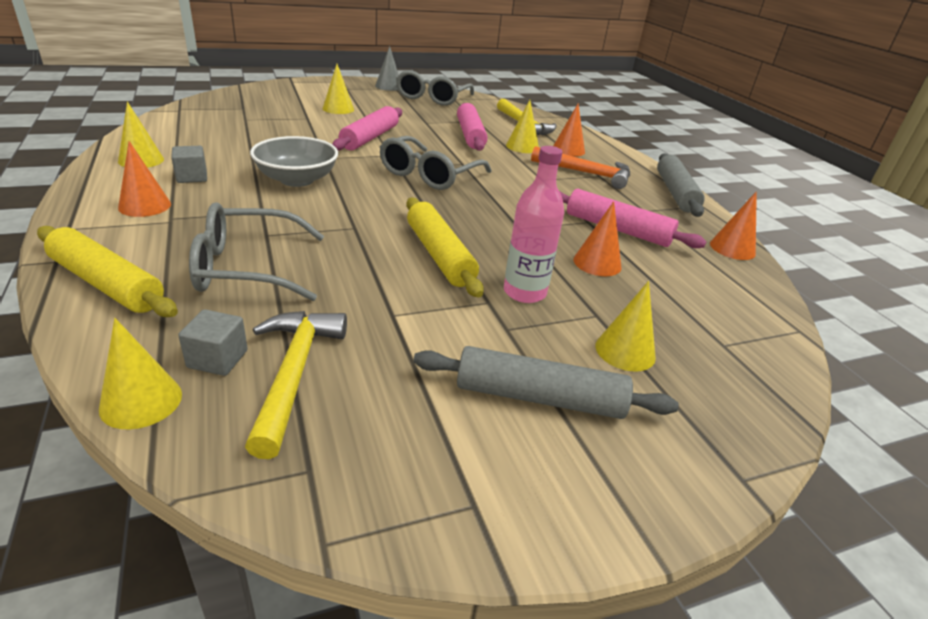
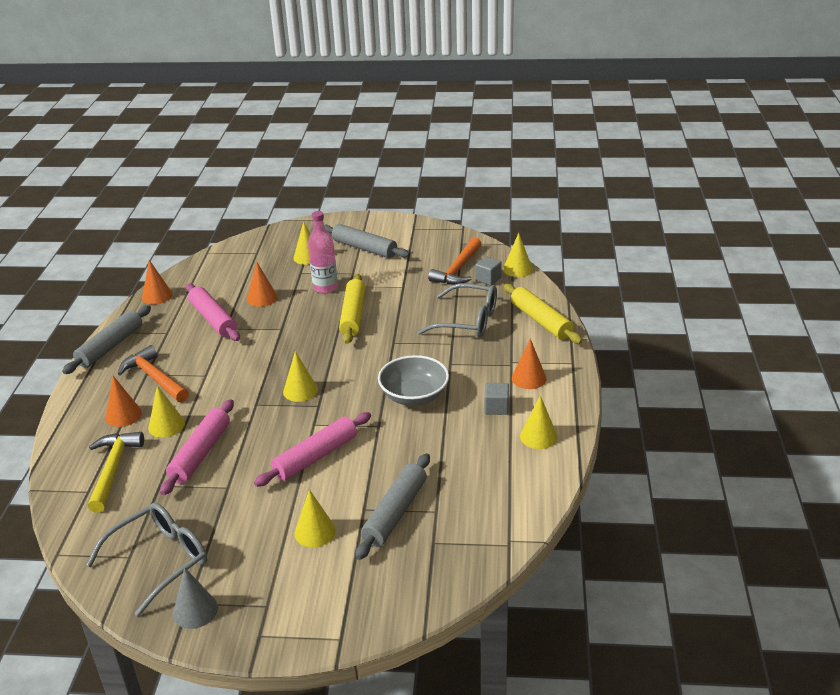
camera: 150 degrees left, 0 degrees up
(280, 117) = (395, 513): none -> grey rolling pin
(294, 374) = (458, 269): yellow hammer -> orange hammer
(429, 175) = (300, 390): grey glasses -> yellow cone

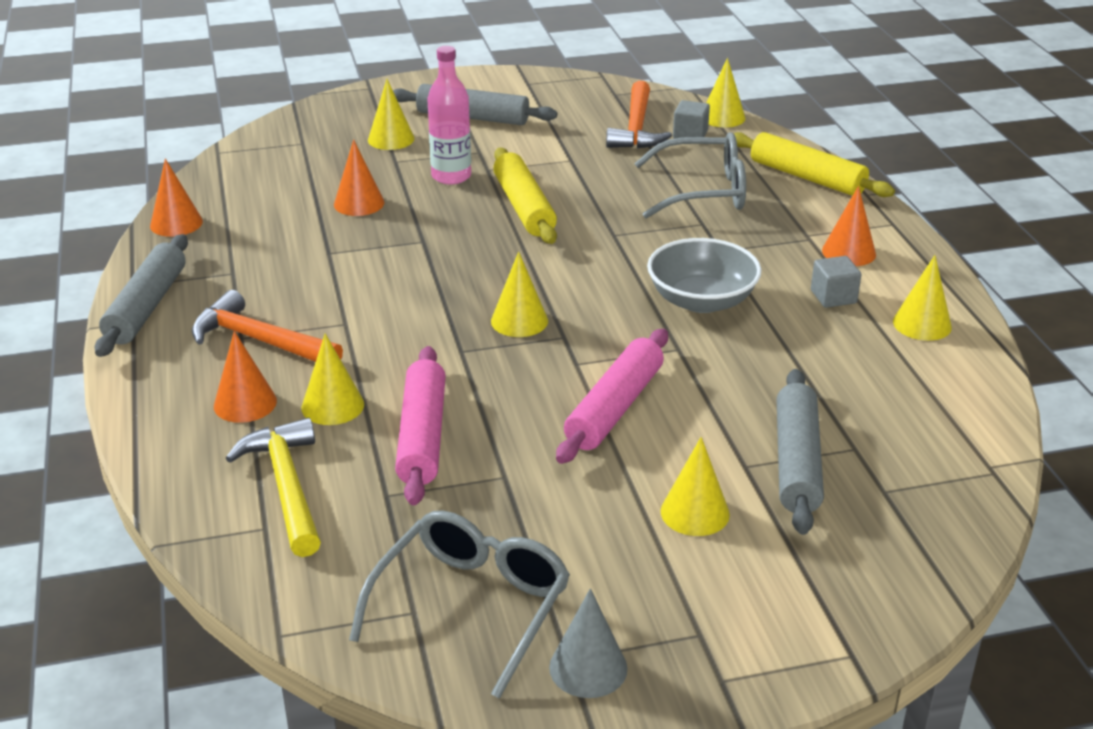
camera: 20 degrees left, 0 degrees up
(213, 319) = (299, 243): pink rolling pin -> none

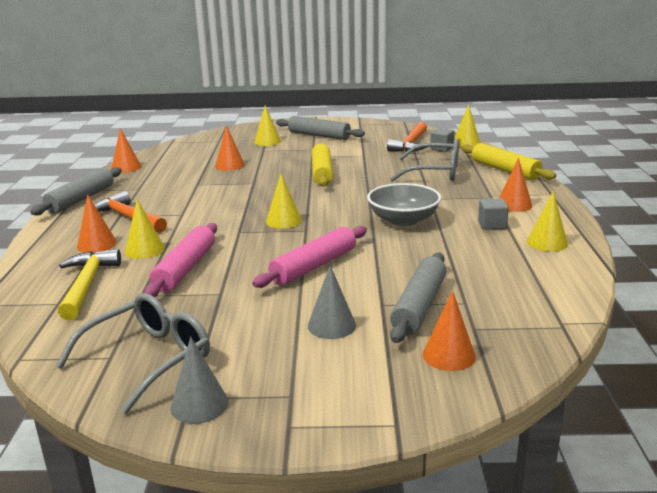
camera: 15 degrees right, 10 degrees down
(451, 176) = (289, 158): pink bottle -> none
(695, 512) = (331, 325): yellow cone -> grey cone
(870, 540) = (449, 355): none -> orange cone

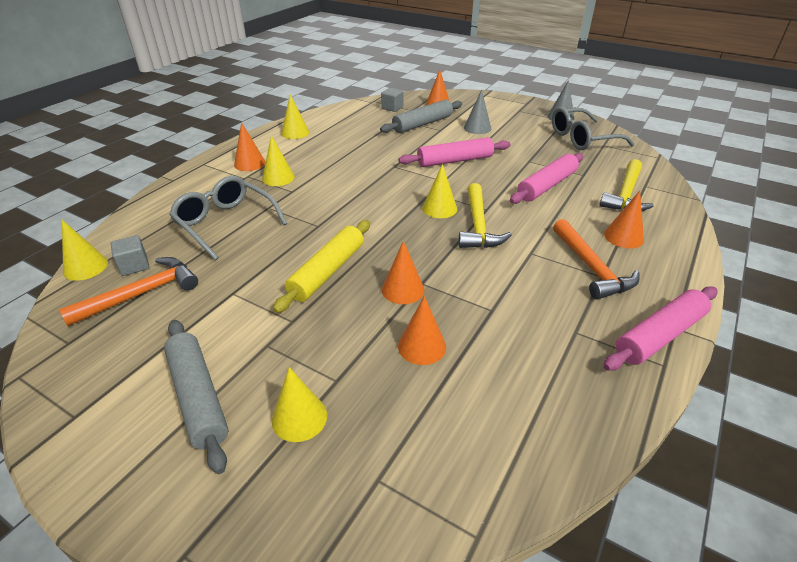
camera: 150 degrees left, 15 degrees up
(81, 199) = (659, 335): grey rolling pin -> pink rolling pin
(126, 167) = (593, 424): orange cone -> orange cone (403, 289)
(144, 250) = (577, 215): yellow cone -> yellow cone (278, 178)
(237, 219) = (478, 225): none -> yellow hammer
(403, 220) = (348, 177): grey bowl -> none
(492, 225) = (299, 153): grey cube -> grey cube (392, 108)
(505, 170) = (167, 202): yellow rolling pin -> none

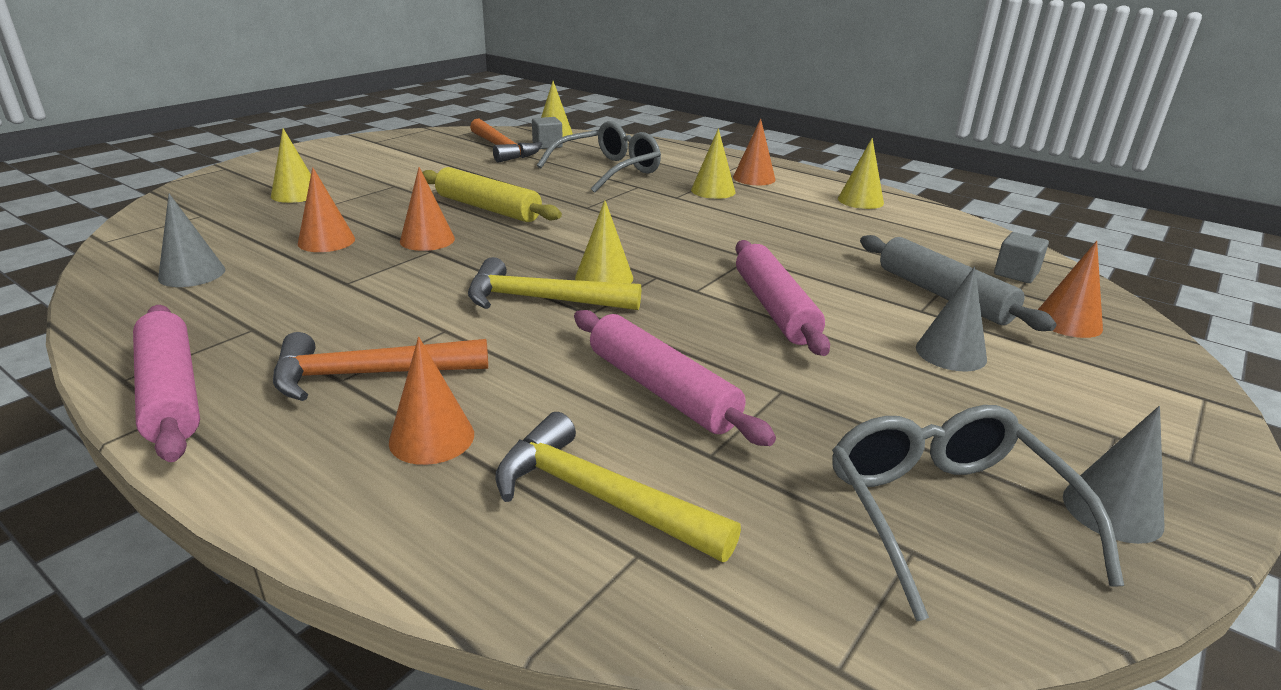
camera: 95 degrees right, 10 degrees down
(198, 397) = (356, 167): grey rolling pin -> none
(517, 408) = (192, 274): none -> grey cone

